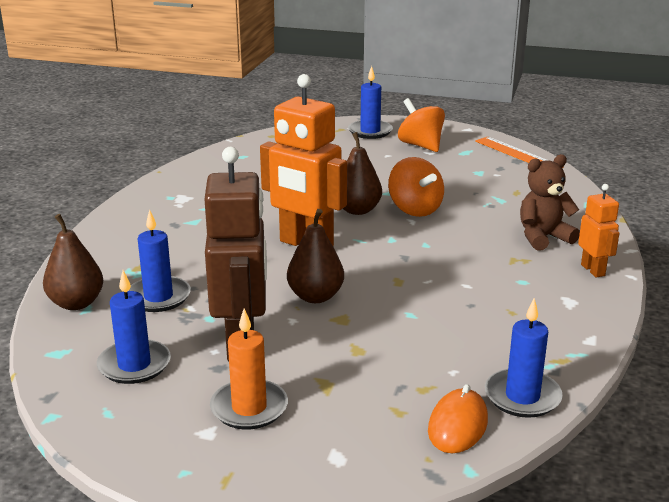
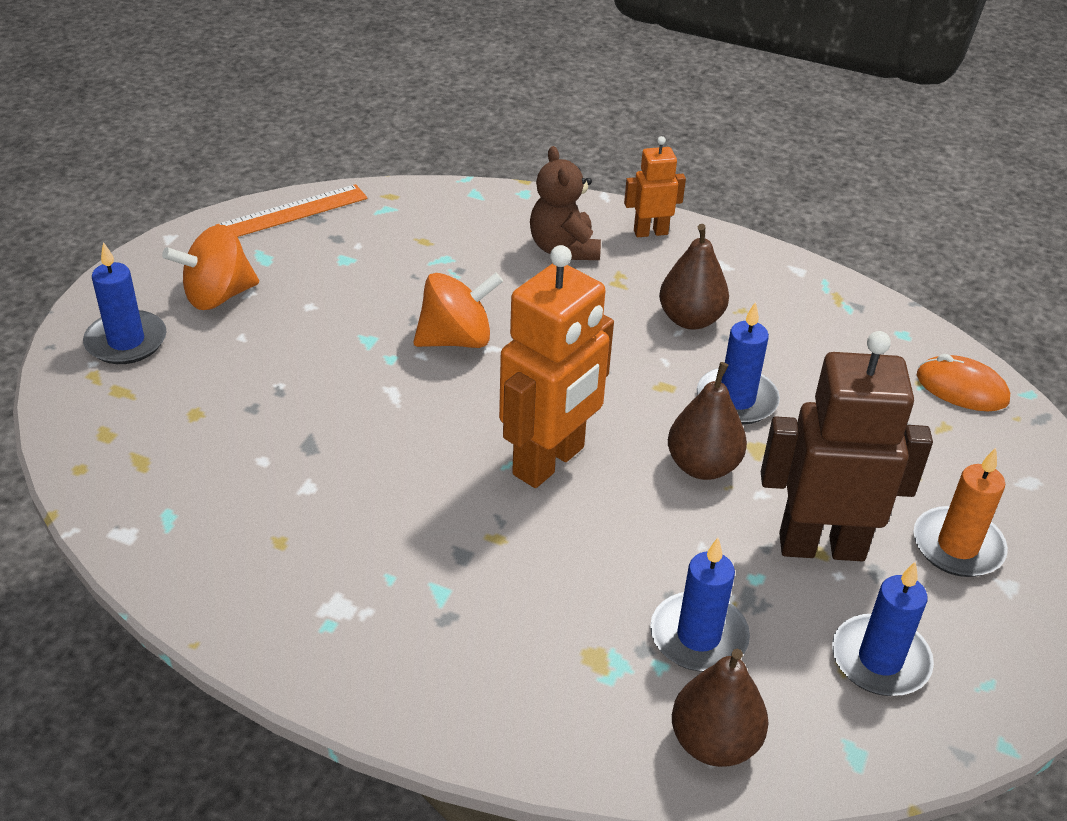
camera: 85 degrees left, 15 degrees up
(357, 210) = (445, 395): brown pear -> brown pear (690, 319)
(522, 397) = (906, 336): blue candle -> blue candle (736, 400)

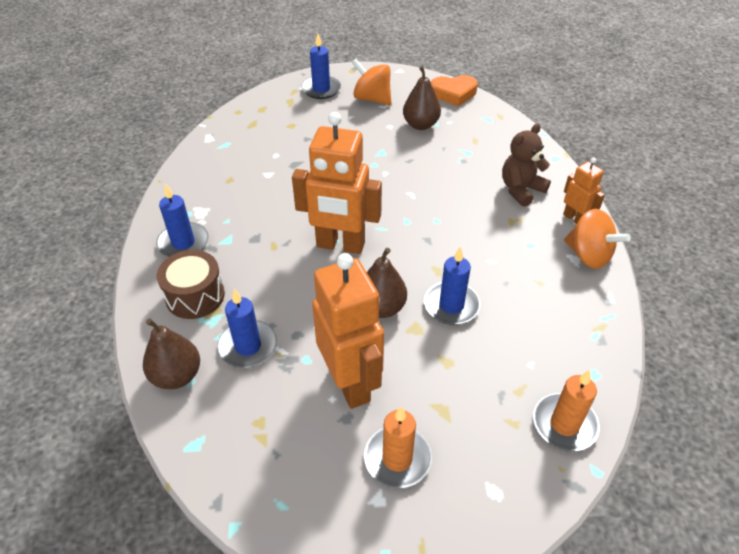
camera: 65 degrees right, 5 degrees up
(293, 212) = (453, 93): orange ruler -> orange heart
(456, 339) = (407, 180): orange spinning top -> orange spinning top (588, 255)
(550, 672) = (195, 296): none -> brown drum
(690, 319) = (507, 262): brown pear -> brown pear (420, 125)
(821, 546) = (351, 383): brown robot -> orange robot
(880, 659) = (273, 438): blue candle -> blue candle (183, 243)
(961, 388) = (564, 424): orange mouse -> orange candle

